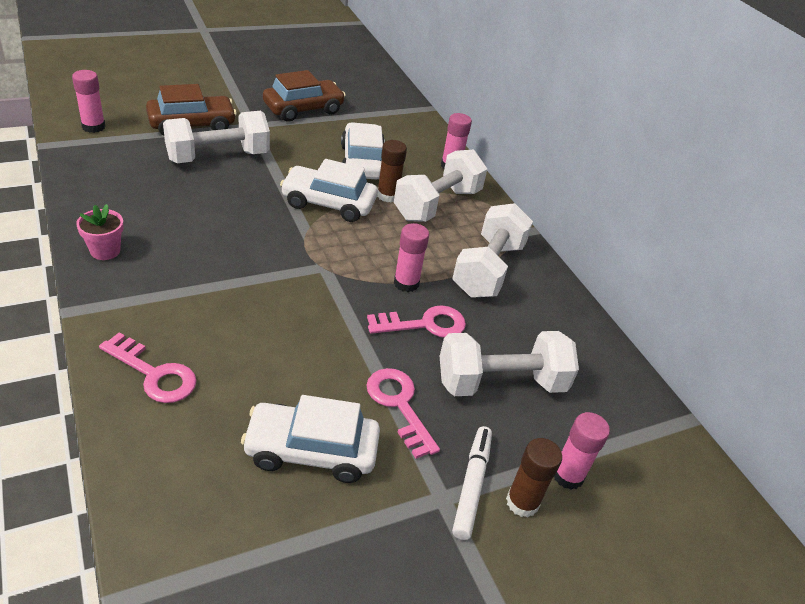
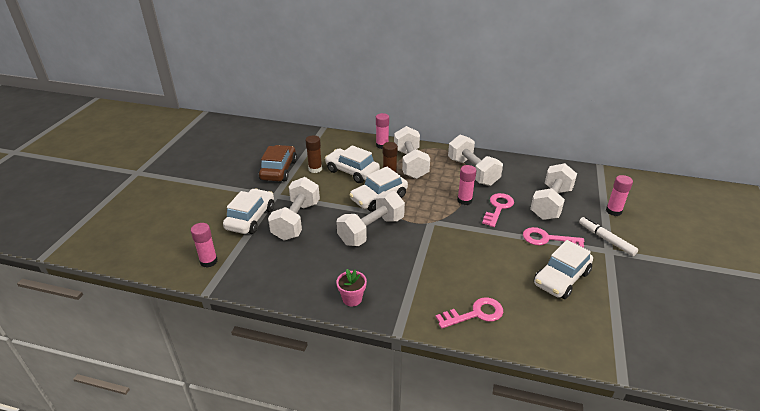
camera: 45 degrees left, 5 degrees down
(192, 125) = (251, 218): brown car -> white car
(253, 220) = (371, 230): none -> white dumbbell
(522, 502) = (622, 230): brown glue stick -> brown glue stick (315, 169)

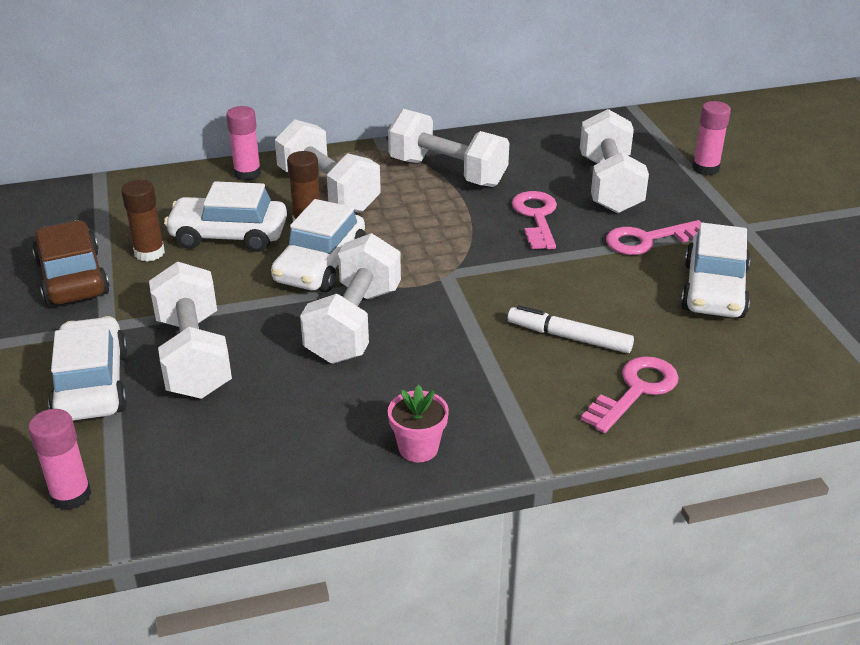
camera: 30 degrees left, 0 degrees up
(464, 200) = (473, 222): pink glue stick -> none
(606, 239) = (728, 212): white marker -> white marker (569, 337)

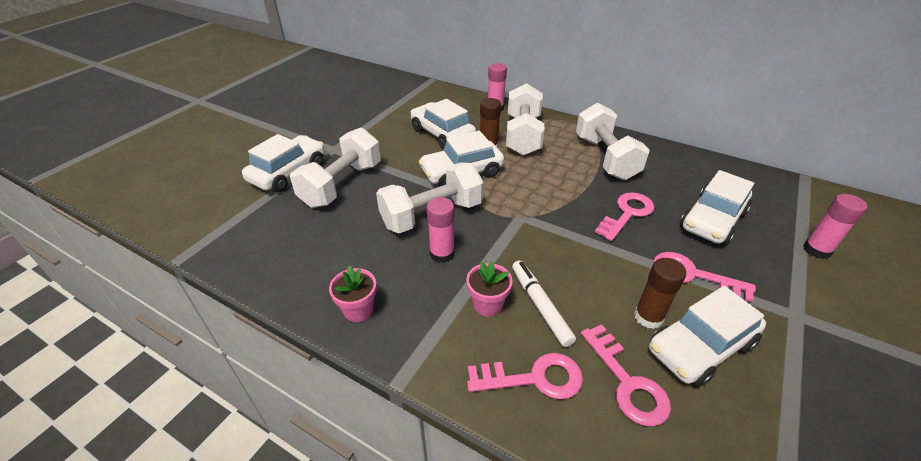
camera: 45 degrees right, 5 degrees up
(71, 495) = (206, 218): pink glue stick -> pink glue stick (442, 254)
(72, 278) = (354, 120): brown car -> none
(149, 253) = (398, 125): brown glue stick -> brown glue stick (648, 317)
(526, 365) = (487, 304): none -> pink flower pot
(609, 185) = (712, 220): white dumbbell -> white car
(699, 347) = (627, 382): none -> pink key

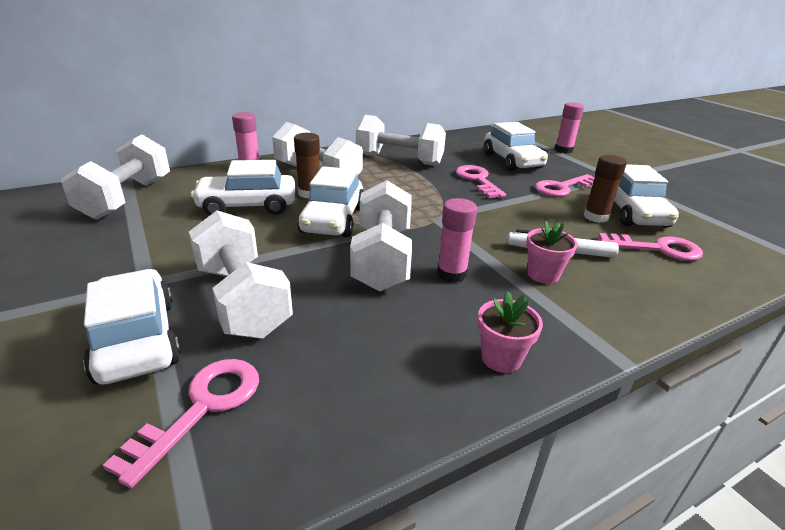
camera: 60 degrees left, 10 degrees down
(406, 96) = (127, 198): none -> white dumbbell
(534, 378) = (642, 284): pink key -> pink key (202, 407)

